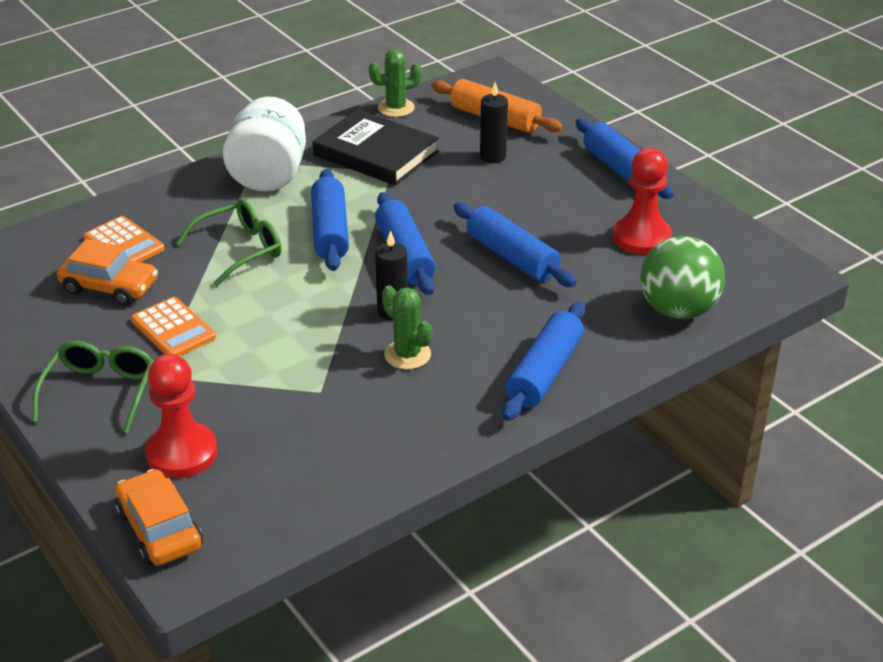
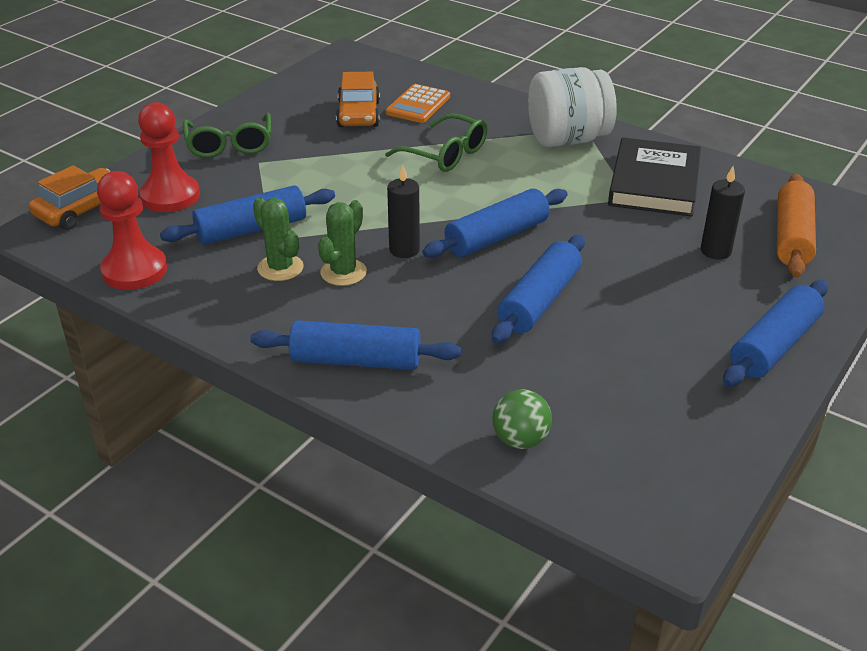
camera: 70 degrees right, 0 degrees up
(100, 391) = (229, 145): green glasses -> green glasses turned 90 degrees clockwise
(173, 329) = (320, 153): orange calculator -> none
(330, 231) = (505, 189): blue rolling pin -> blue rolling pin (251, 229)
(396, 108) = (747, 175): green cactus -> green cactus (280, 268)
(641, 237) = (646, 386): red pawn -> red pawn (134, 270)
(678, 310) = (520, 440): green ball -> green ball, size x0.57

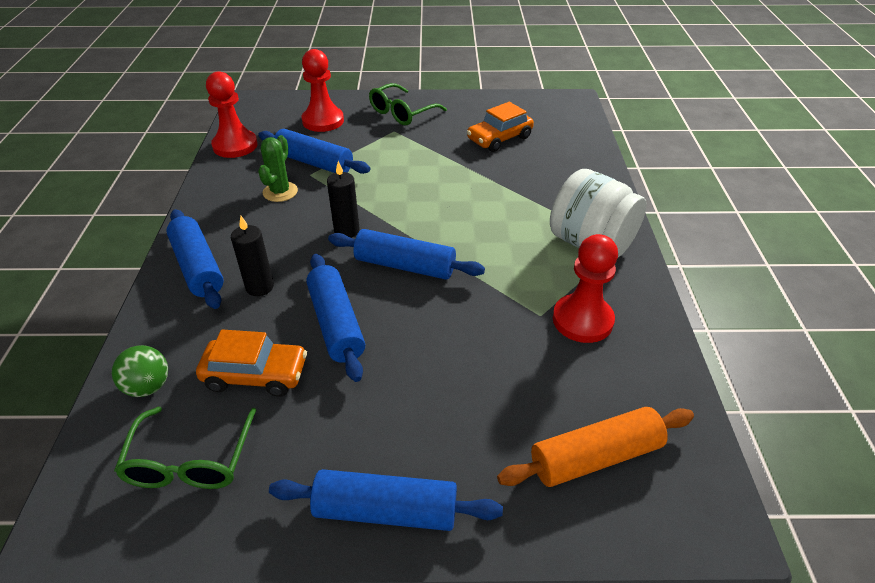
camera: 55 degrees right, 5 degrees up
(81, 209) = (281, 103): orange car -> orange car (255, 374)
(343, 272) = (296, 218): green cactus -> none
(418, 105) = (545, 155): orange calculator -> none
(446, 154) = (492, 195): green glasses -> green glasses (190, 461)
(539, 301) = (336, 324): blue rolling pin -> blue rolling pin turned 75 degrees clockwise
(654, 183) = (582, 320): black book -> red pawn
(715, 251) = (511, 405): black candle -> black candle (259, 287)

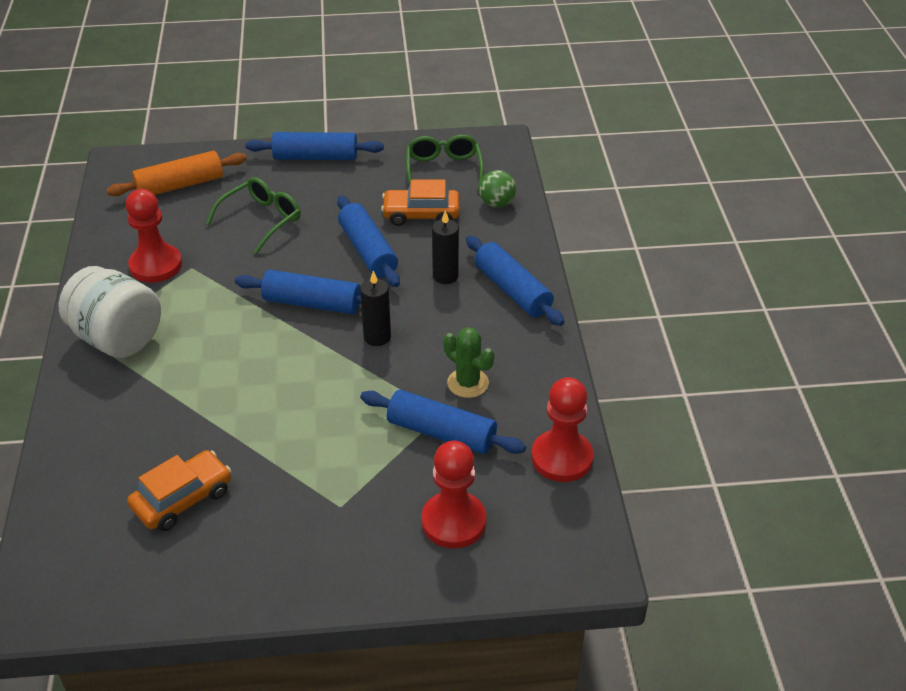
camera: 175 degrees right, 0 degrees up
(280, 192) = (468, 383): green cactus -> green cactus turned 60 degrees counterclockwise
(402, 113) = (331, 551): green glasses -> green glasses (262, 220)

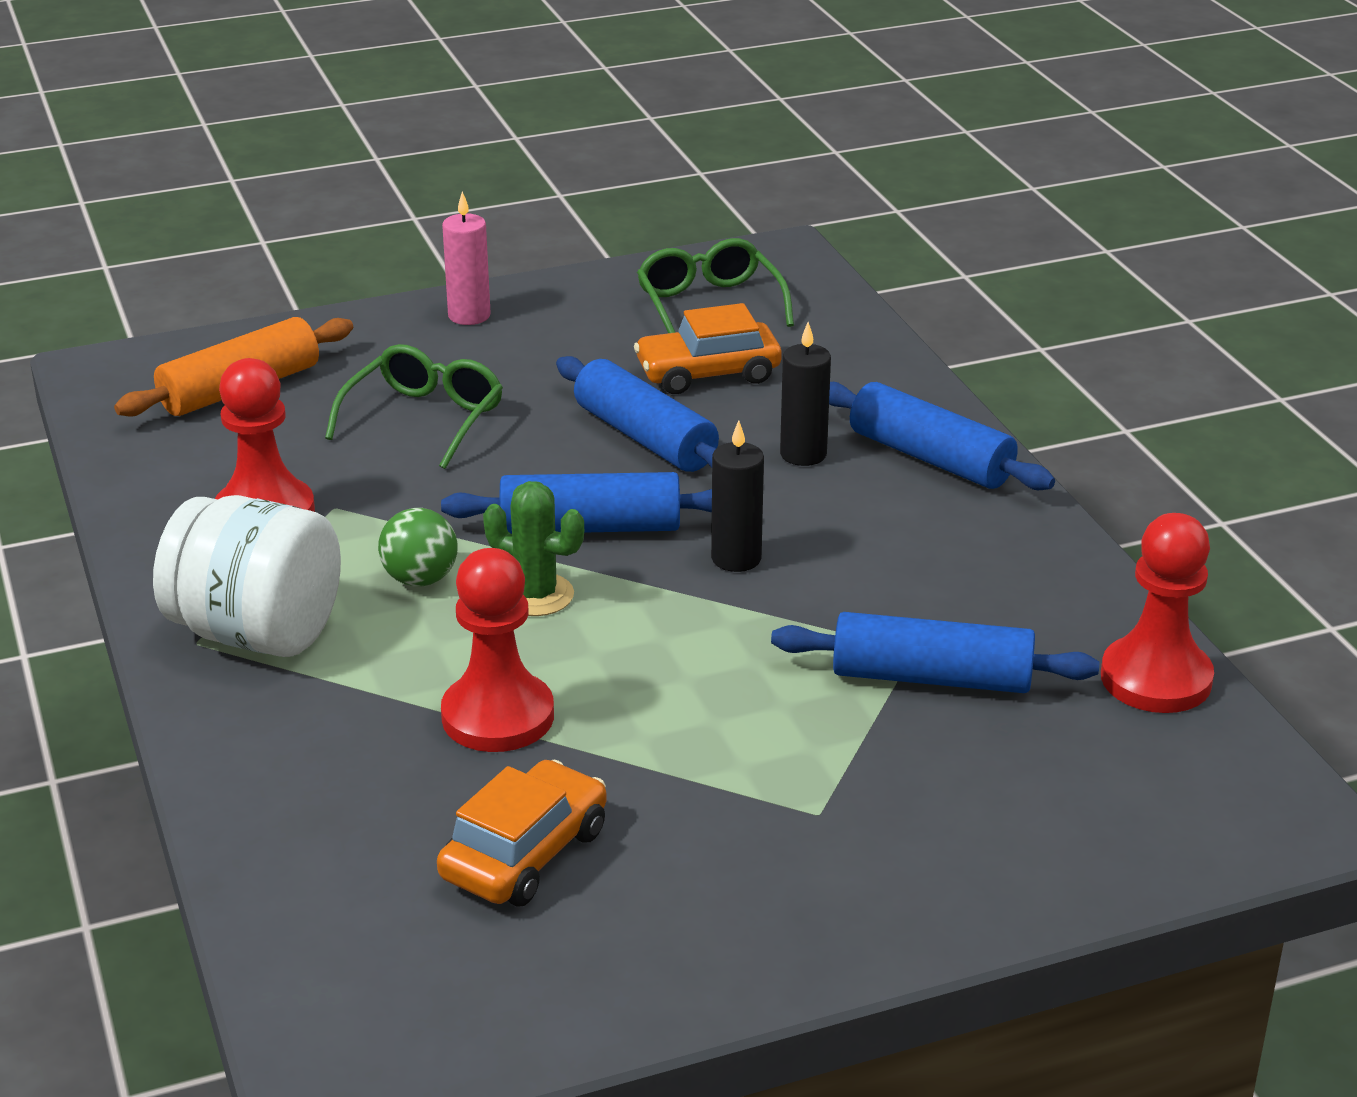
camera: 15 degrees left, 10 degrees down
(315, 157) = (469, 316): blue rolling pin -> pink candle
(453, 522) = (1029, 801): red pawn -> red pawn (498, 716)
(468, 383) = (934, 600): green cactus -> green cactus (536, 595)
(497, 204) = (830, 340): green ball -> green ball (420, 579)

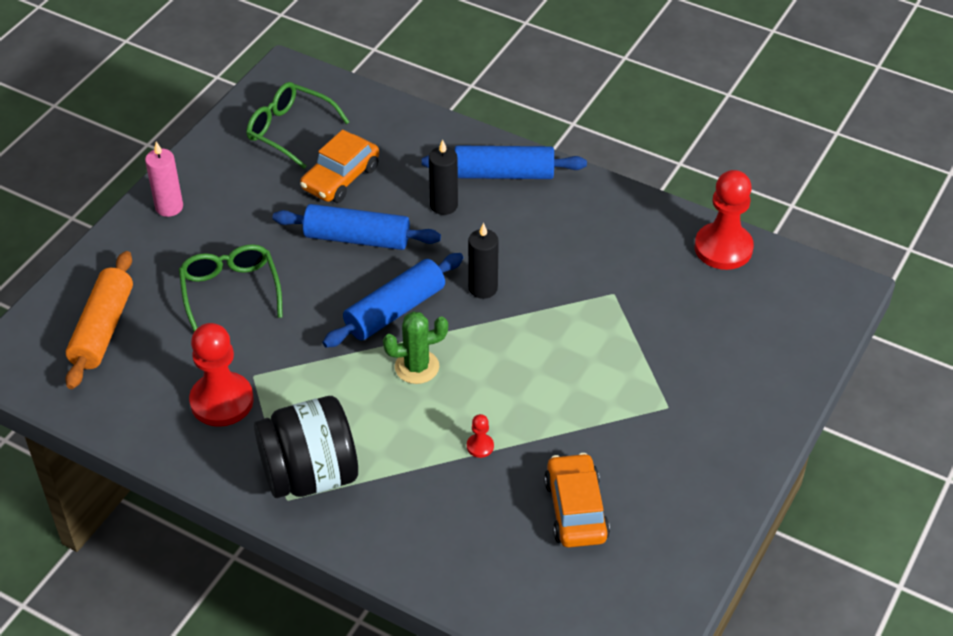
camera: 40 degrees left, 15 degrees up
(256, 633) = (310, 474): white jar -> black jar
(420, 579) = (351, 392): green ball -> none
(498, 716) = (480, 446): red pawn -> red pawn, size x0.42
(931, 678) = (637, 304): blue rolling pin -> none

